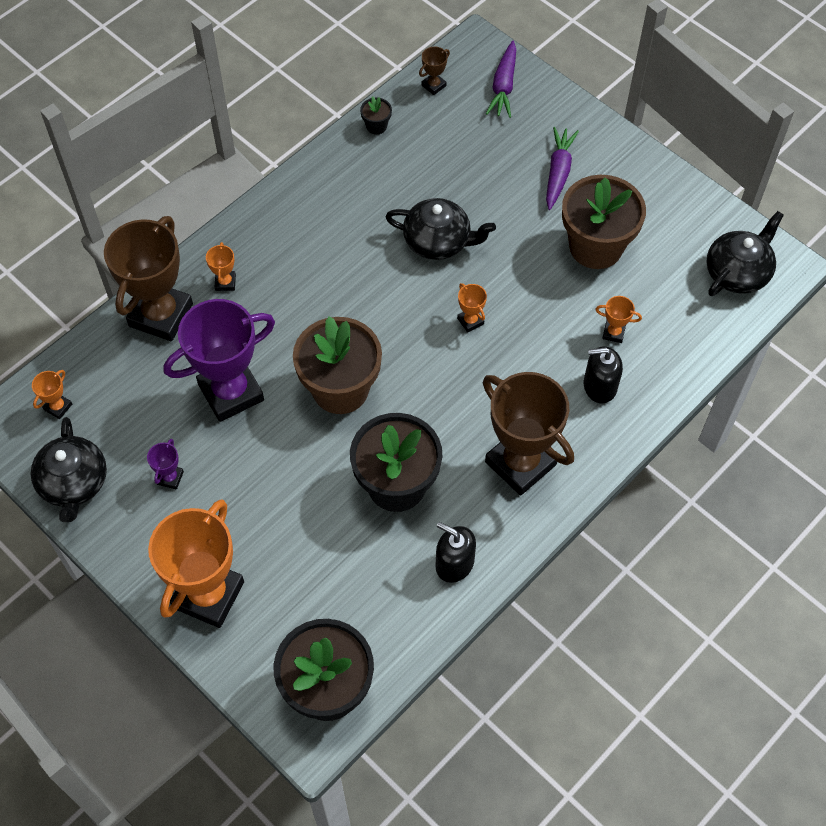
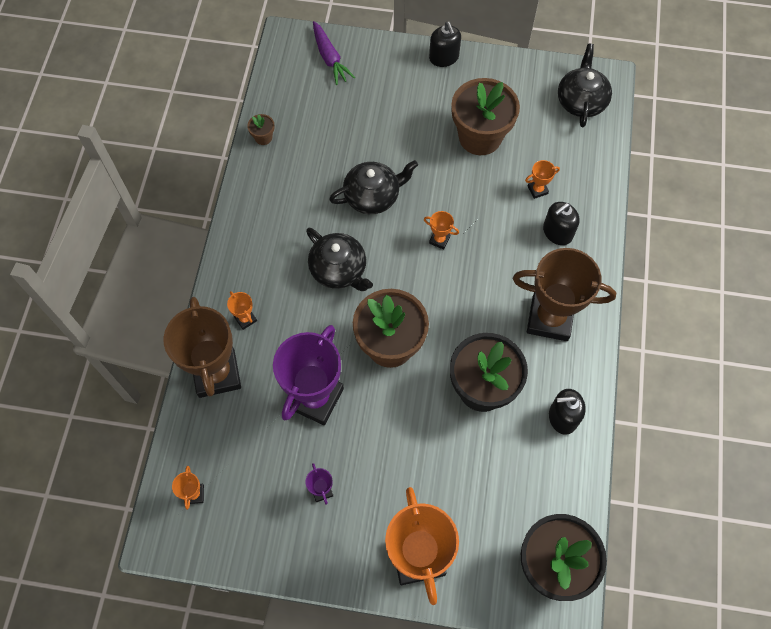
camera: 35 degrees left, 5 degrees up
(74, 483) = (253, 543): black teapot -> black teapot (339, 269)
(376, 126) = (263, 137): black flower pot -> brown flower pot
(434, 85) = (281, 85): brown trophy -> none
(558, 172) = (414, 99): purple carrot -> none
(623, 148) = (444, 57): none -> black soap dispenser

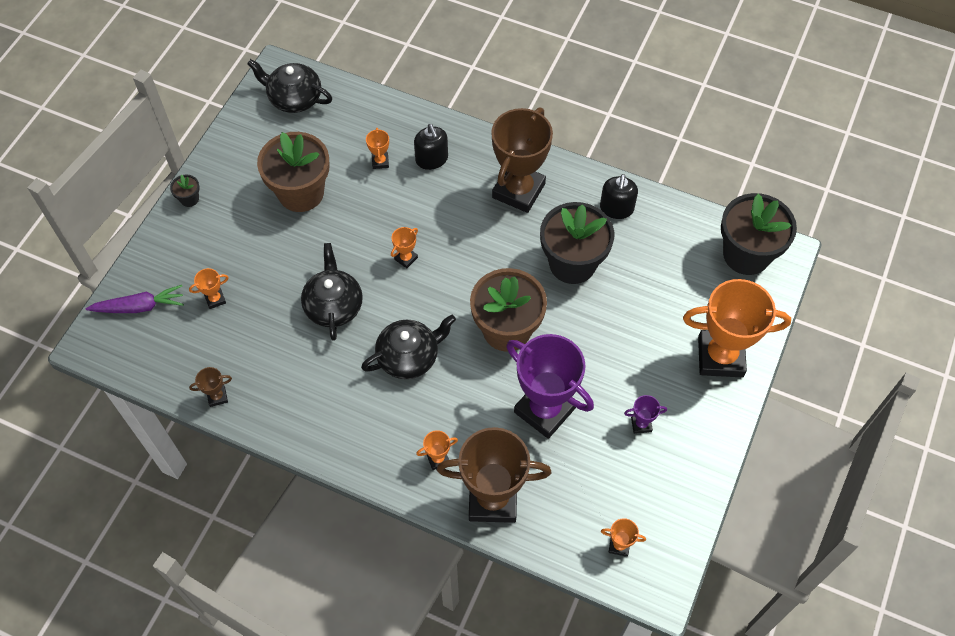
camera: 75 degrees left, 5 degrees down
(263, 137) = (217, 397): brown flower pot -> brown trophy
(352, 107) = (215, 299): none -> orange trophy
(444, 57) = (189, 199): black soap dispenser -> black flower pot

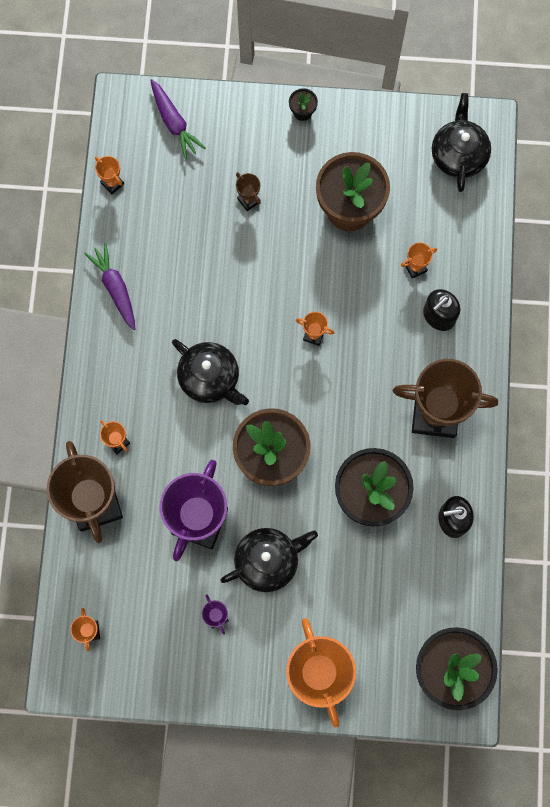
camera: 70 degrees right, 15 degrees up
(215, 299) = (205, 183): orange trophy -> orange trophy (112, 183)
(217, 397) = (111, 229): brown trophy -> brown trophy (248, 200)
(280, 412) = (115, 288): none -> purple carrot
(333, 305) = (238, 289): black teapot -> black teapot (268, 560)

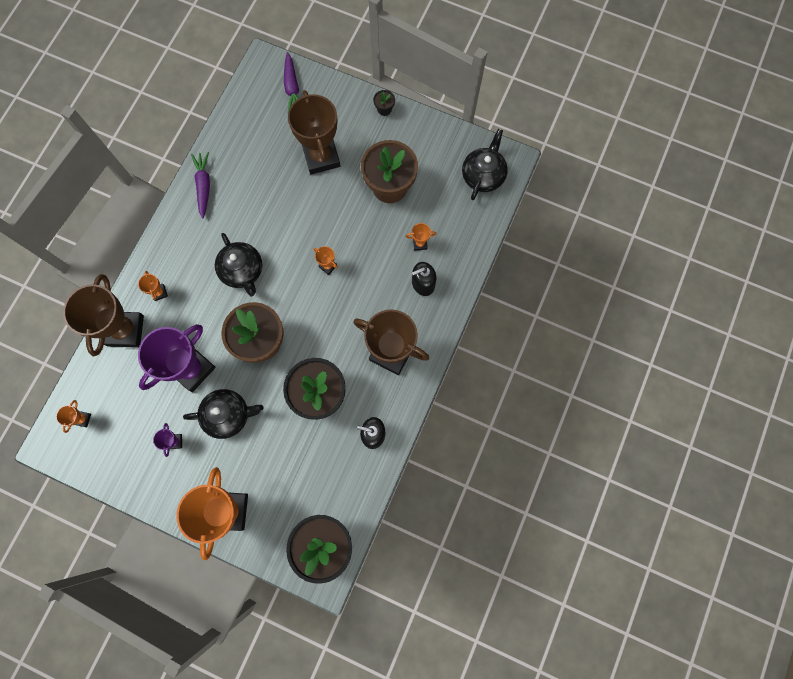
camera: 20 degrees right, 0 degrees up
(112, 183) = (232, 114): orange trophy -> none
(248, 200) = (321, 157): brown trophy -> brown trophy, size x2.46

